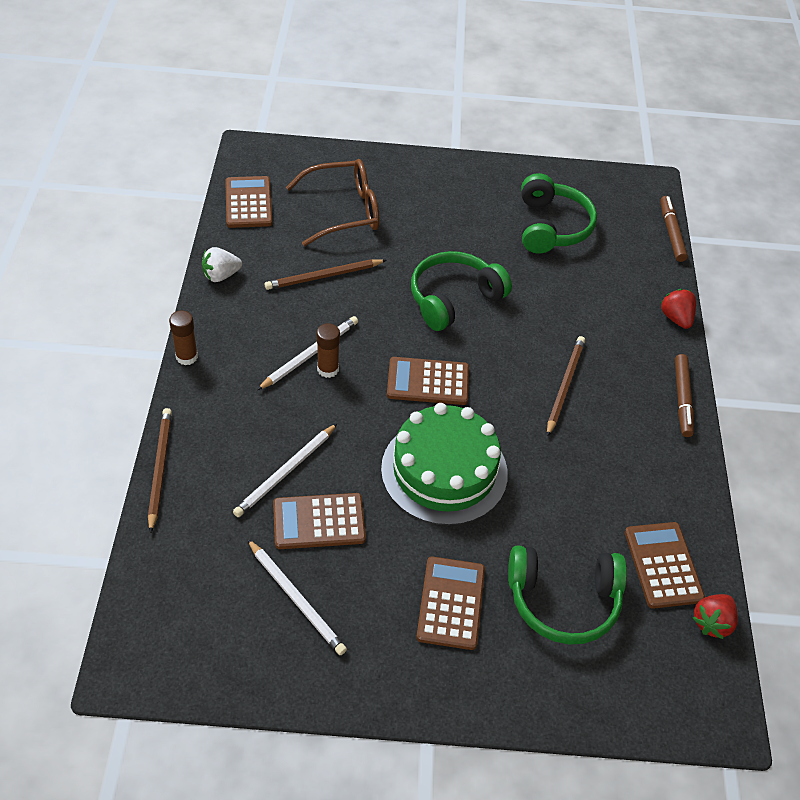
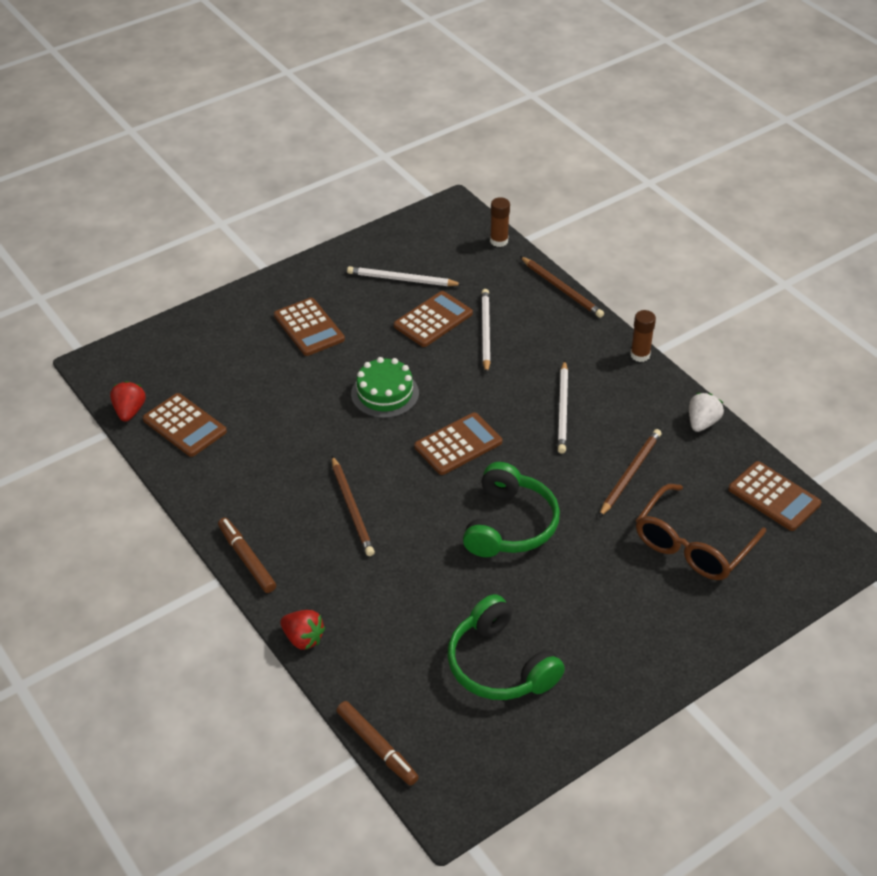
camera: 145 degrees right, 5 degrees down
(328, 369) = (538, 407): brown glue stick -> brown glue stick (499, 241)
(444, 471) = (385, 393): green cake -> green cake, size x0.62
(563, 601) = (238, 368): green headphones -> none

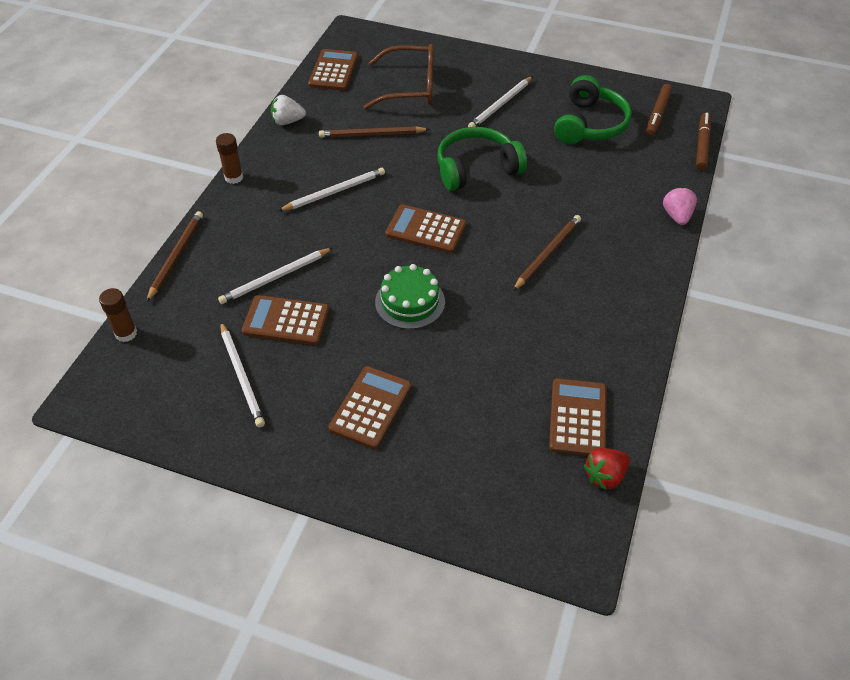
camera: 125 degrees left, 5 degrees up
(247, 559) = (655, 283): brown marker -> brown marker (657, 114)
(303, 638) = (677, 216): red strawberry -> pink strawberry
(599, 605) = (500, 105): none -> white pencil

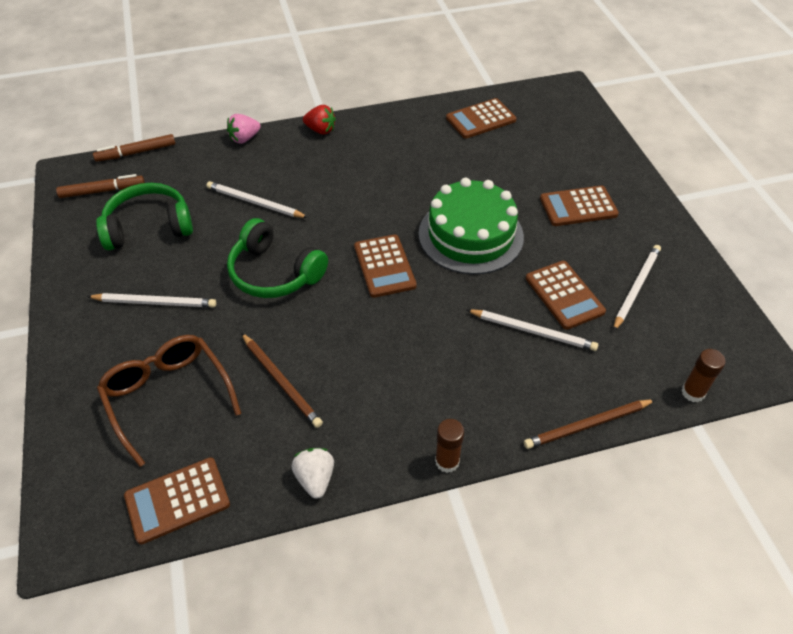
camera: 125 degrees left, 0 degrees up
(287, 121) = (315, 479): white strawberry -> white strawberry turned 150 degrees counterclockwise
(334, 192) = (393, 358): white pencil -> white pencil (255, 202)
(410, 302) = (470, 235): green cake -> green cake, size x1.63
(547, 253) = (347, 186): brown pencil -> none
(605, 476) = (508, 96): red strawberry -> red strawberry (320, 130)

